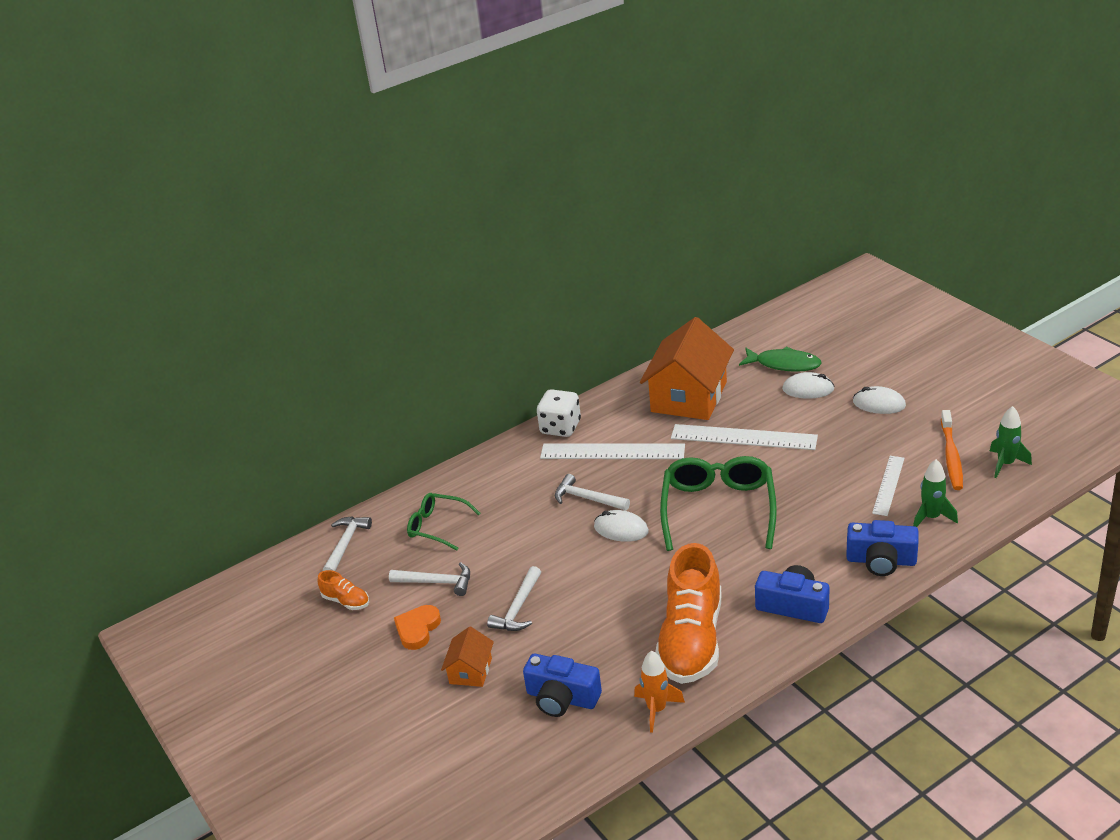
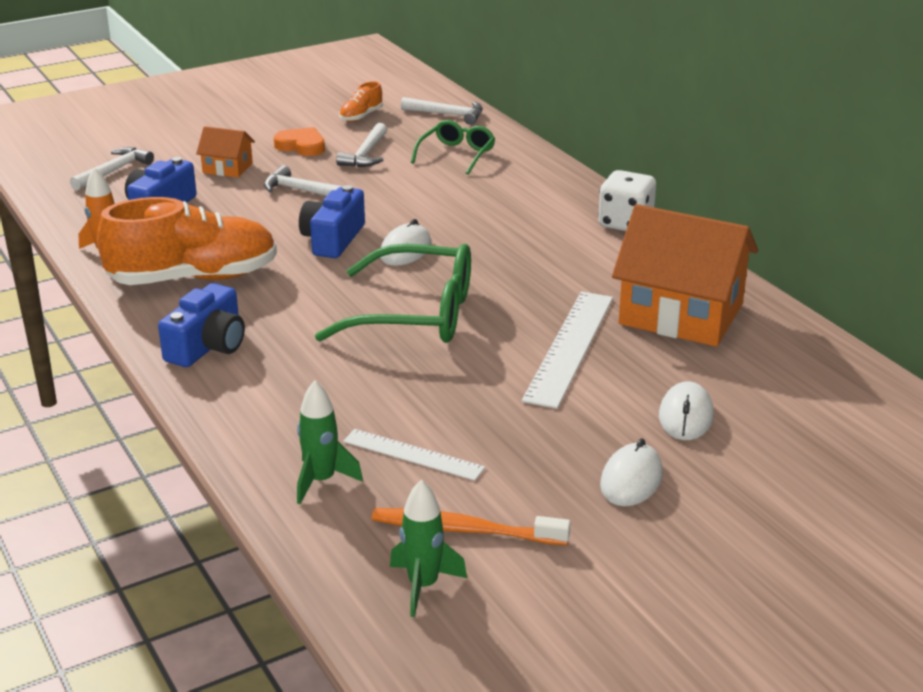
camera: 90 degrees right, 5 degrees down
(587, 498) = (473, 233): white hammer -> white hammer (114, 171)
(612, 451) = (563, 253): white ruler -> none
(691, 640) = (193, 278): orange shoe -> orange shoe turned 150 degrees clockwise
(784, 364) = (762, 402): green fish -> none
(881, 561) = (252, 422): blue camera -> blue camera (333, 239)

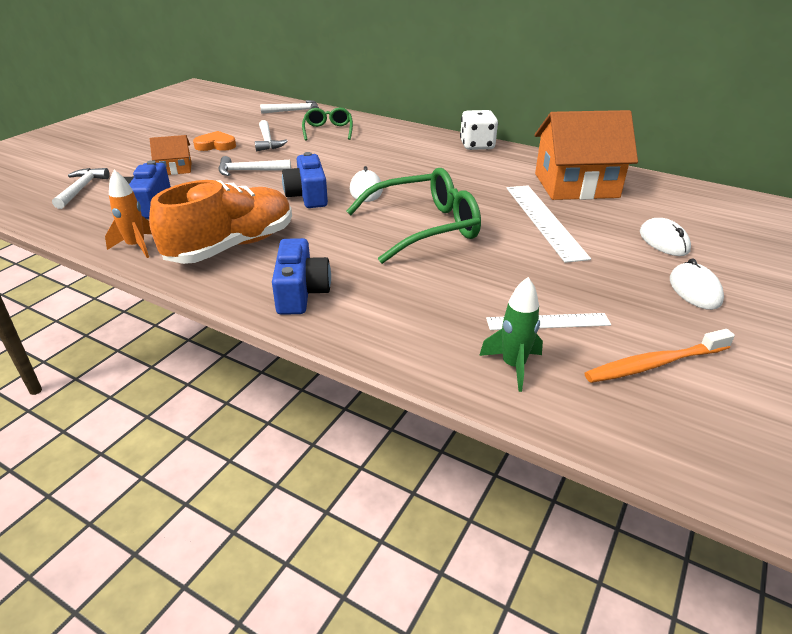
camera: 30 degrees left, 5 degrees up
(361, 116) = (238, 121): orange shoe -> none
(423, 586) = (690, 420): green rocket -> none

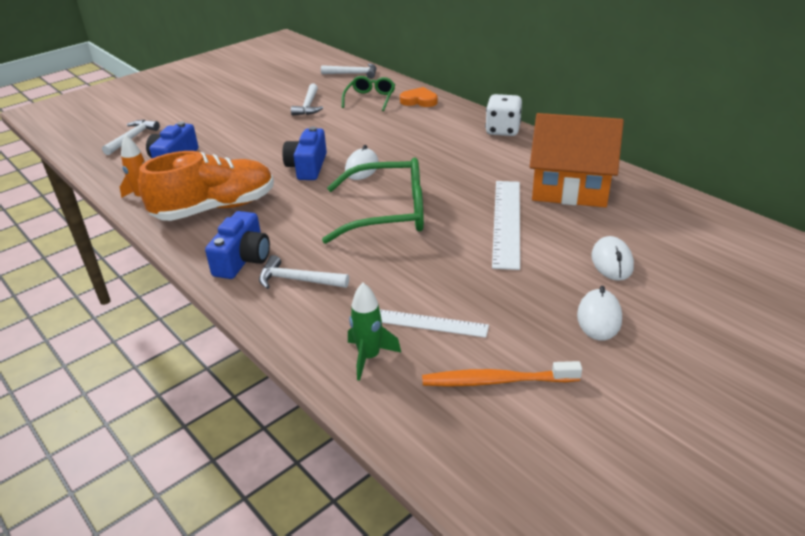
camera: 20 degrees right, 0 degrees up
(175, 169) = (215, 126): orange house -> none
(216, 145) = (262, 105): orange heart -> orange heart (419, 101)
(249, 171) = (273, 136): white hammer -> white hammer (297, 280)

